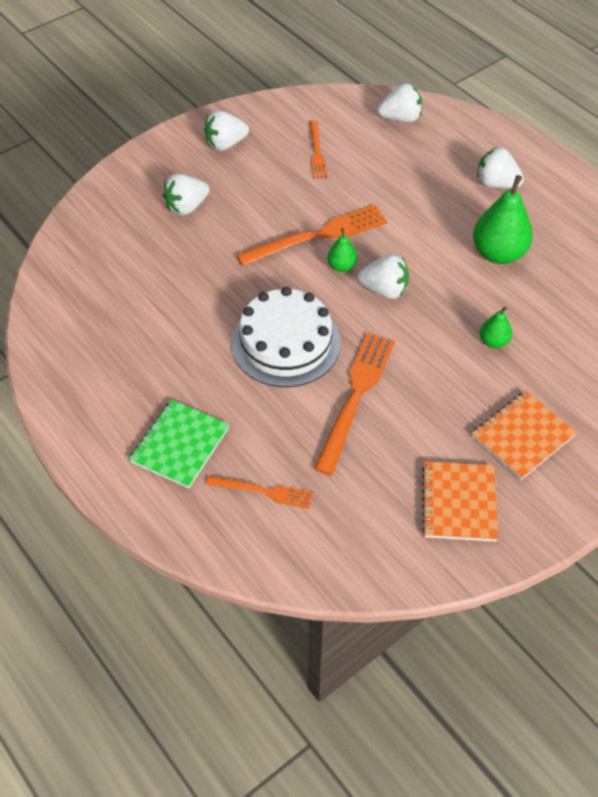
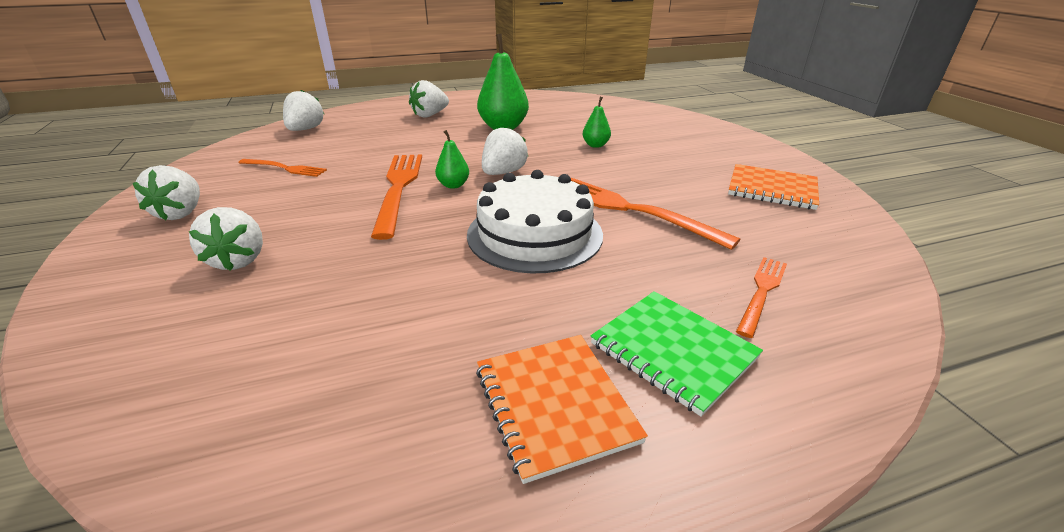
camera: 70 degrees left, 20 degrees down
(522, 436) = (700, 154): orange notebook -> orange notebook (554, 404)

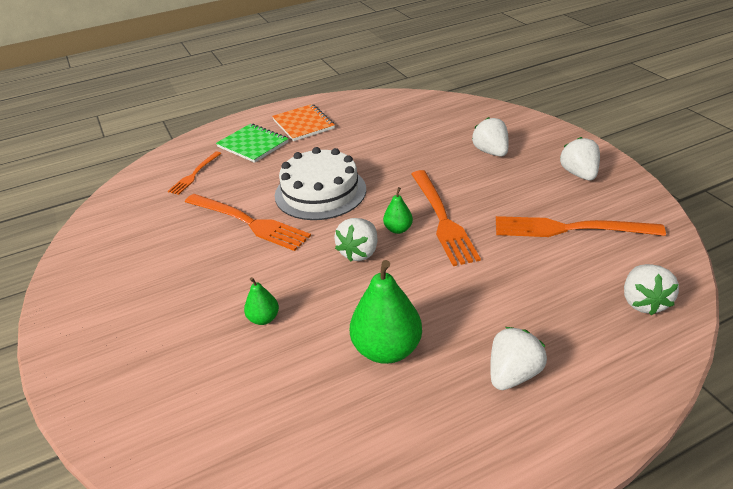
camera: 175 degrees right, 5 degrees up
(285, 168) = (569, 229): orange fork -> orange fork, size x1.77
(772, 189) = (116, 264): orange notebook -> none

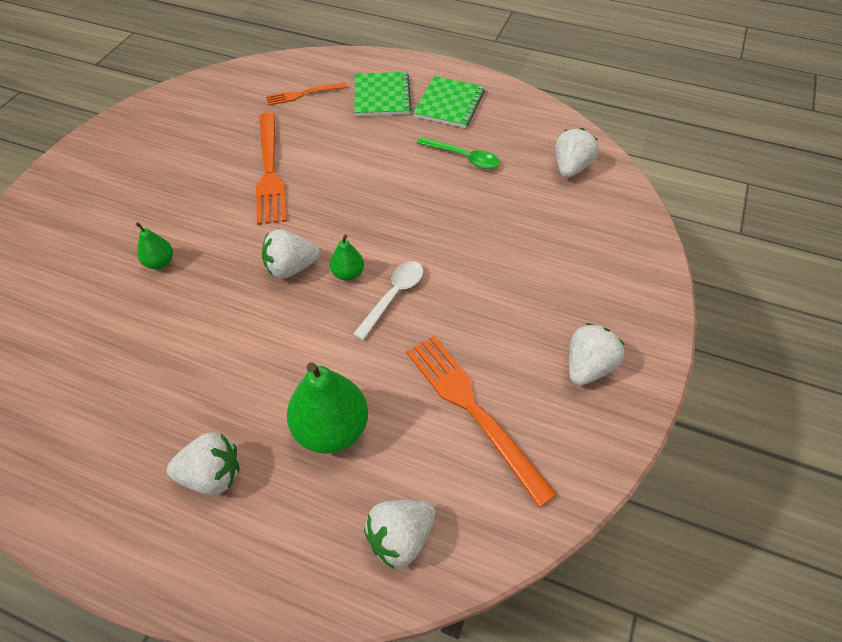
camera: 45 degrees right, 15 degrees up
(303, 124) = (449, 104): orange notebook -> green notebook
(320, 192) = (354, 186): white cake -> none
(359, 140) = (463, 157): none -> green spoon
(387, 349) = (180, 365): green pear -> green pear (331, 429)
(442, 219) = (393, 296): orange fork -> white spoon
(491, 152) = (551, 267): white strawberry -> white strawberry (571, 168)

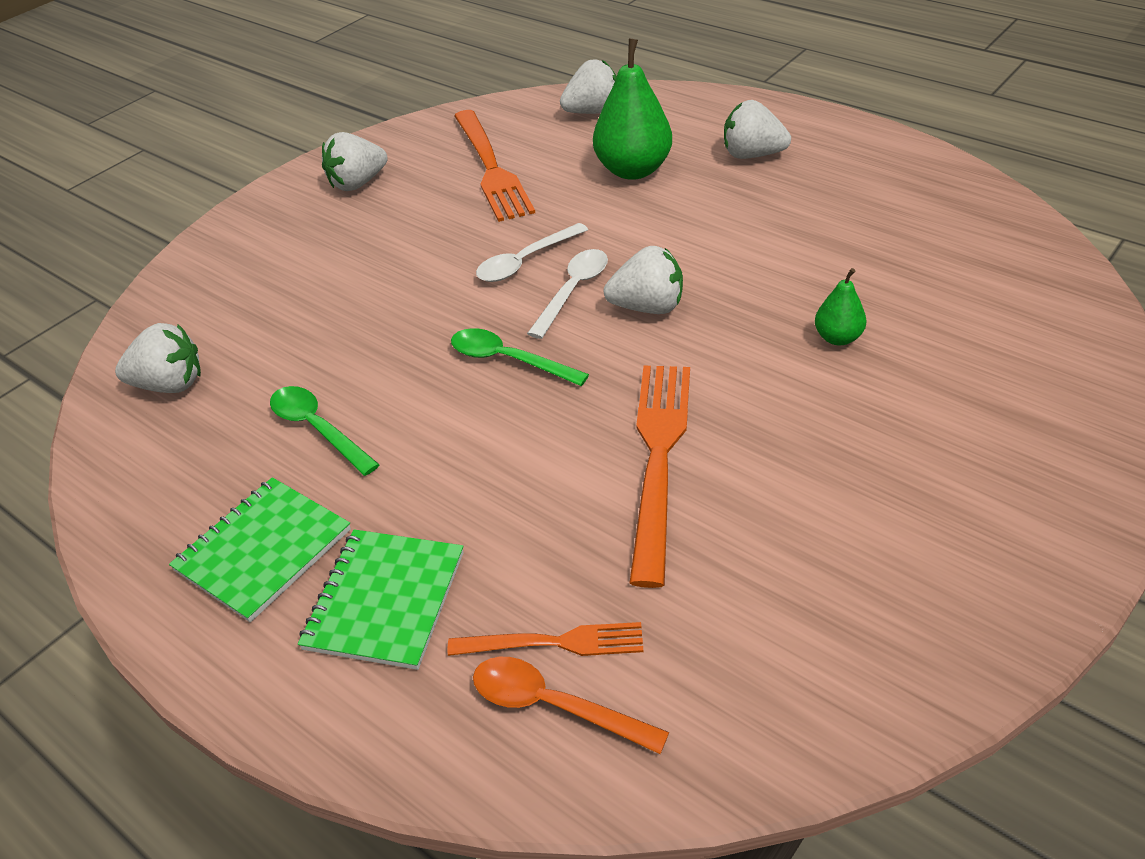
camera: 160 degrees left, 10 degrees down
(298, 77) = (554, 705): none -> orange spoon
(348, 274) = (573, 291): green pear -> white spoon
(373, 214) = (508, 360): none -> green spoon
(571, 168) = (170, 385): white strawberry -> white strawberry turned 135 degrees counterclockwise

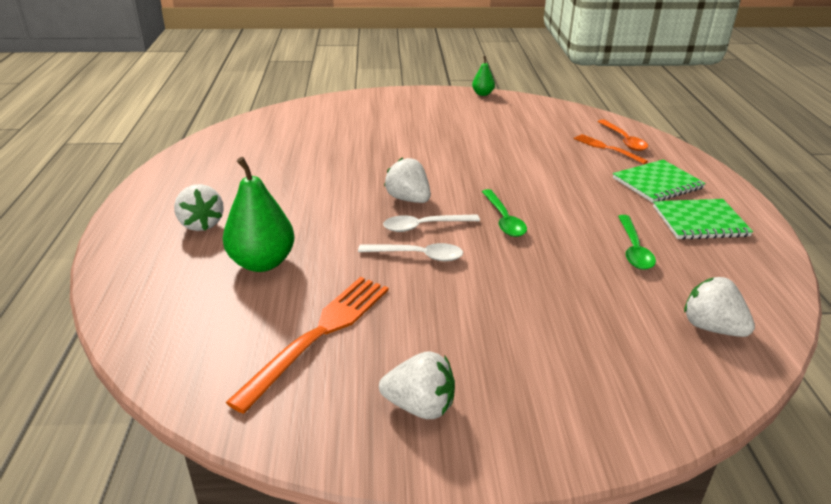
camera: 135 degrees left, 10 degrees down
(593, 112) = (173, 325): white strawberry -> none
(659, 457) = (500, 161): orange fork -> none
(838, 338) = (370, 149): green pear -> green pear (482, 94)

